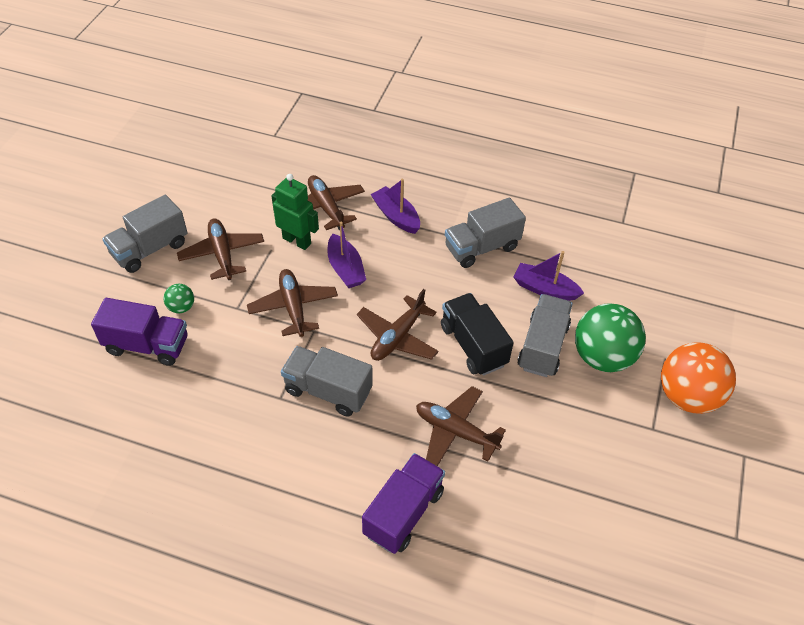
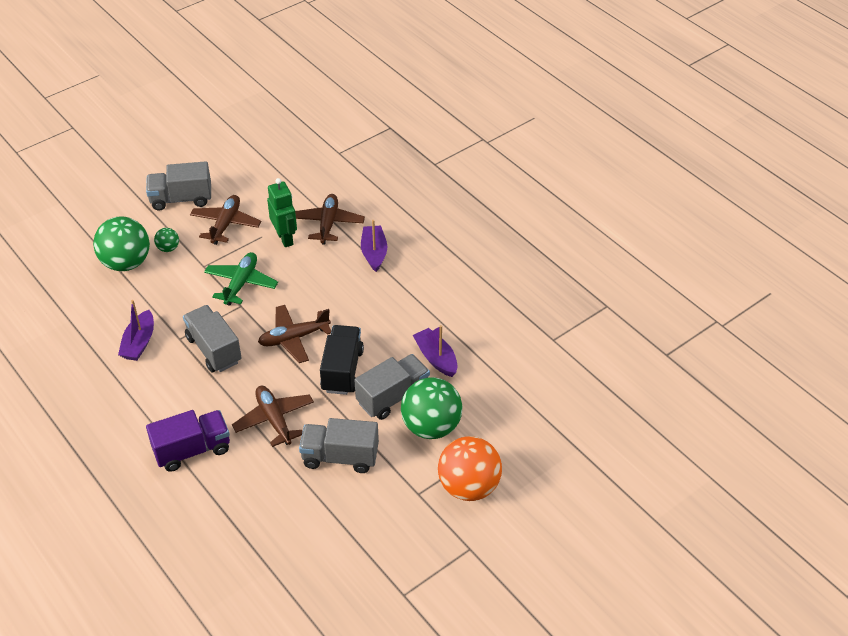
camera: 35 degrees right, 5 degrees down
(147, 345) = (126, 263): purple truck -> green ball
(293, 307) = (241, 283): brown plane -> green plane
(345, 269) = (301, 274): purple boat -> purple boat (139, 343)
(481, 247) = (417, 305): grey truck -> grey truck (340, 457)

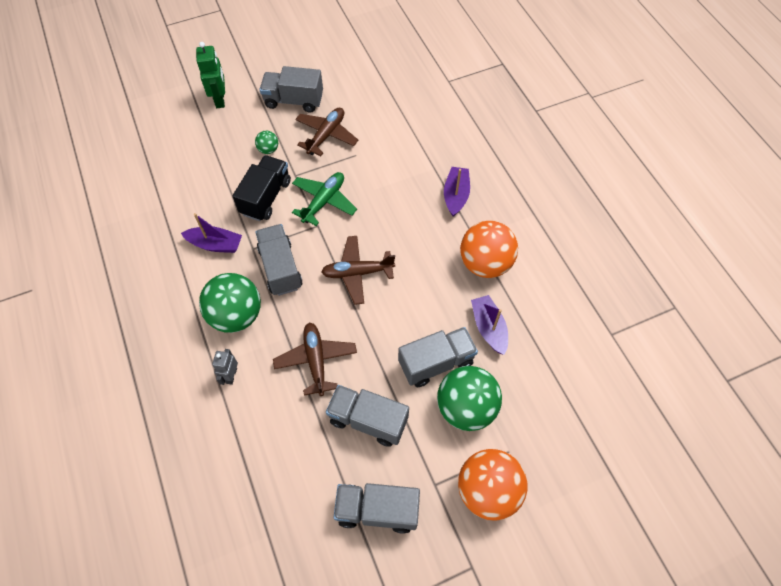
camera: 15 degrees right, 15 degrees up
(126, 263) = (227, 157): green ball -> green ball (236, 315)
(139, 343) = (215, 244): purple boat -> purple boat turned 105 degrees counterclockwise
(192, 450) = (231, 375): purple truck -> grey robot
(285, 238) = (376, 161): green robot -> green robot (220, 99)
(328, 224) = (420, 154): brown plane -> none
(342, 370) = (394, 320): black truck -> black truck (266, 197)
(369, 525) = (377, 510): none -> grey truck
(418, 305) = (485, 263): none -> orange ball

